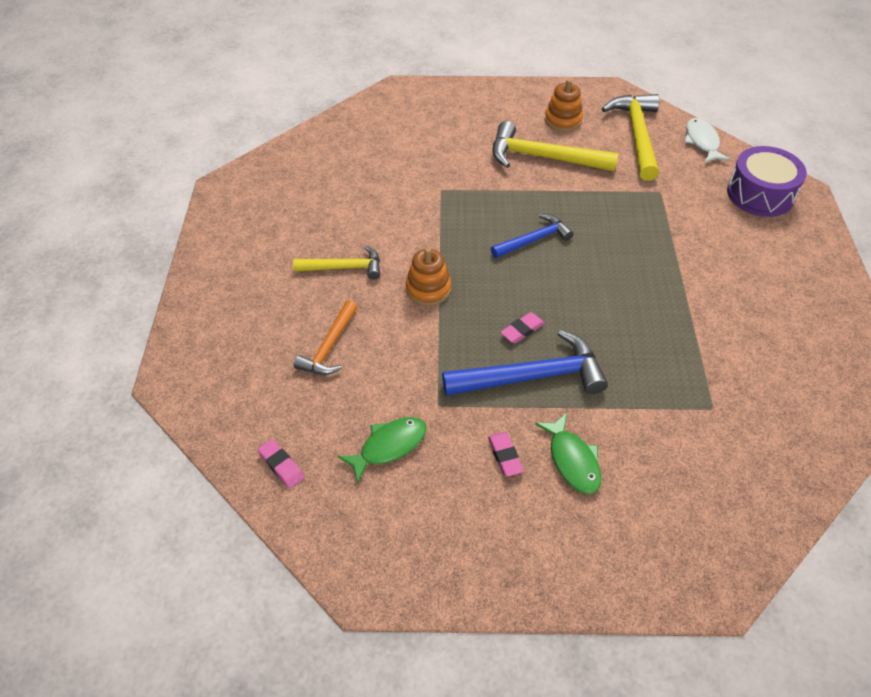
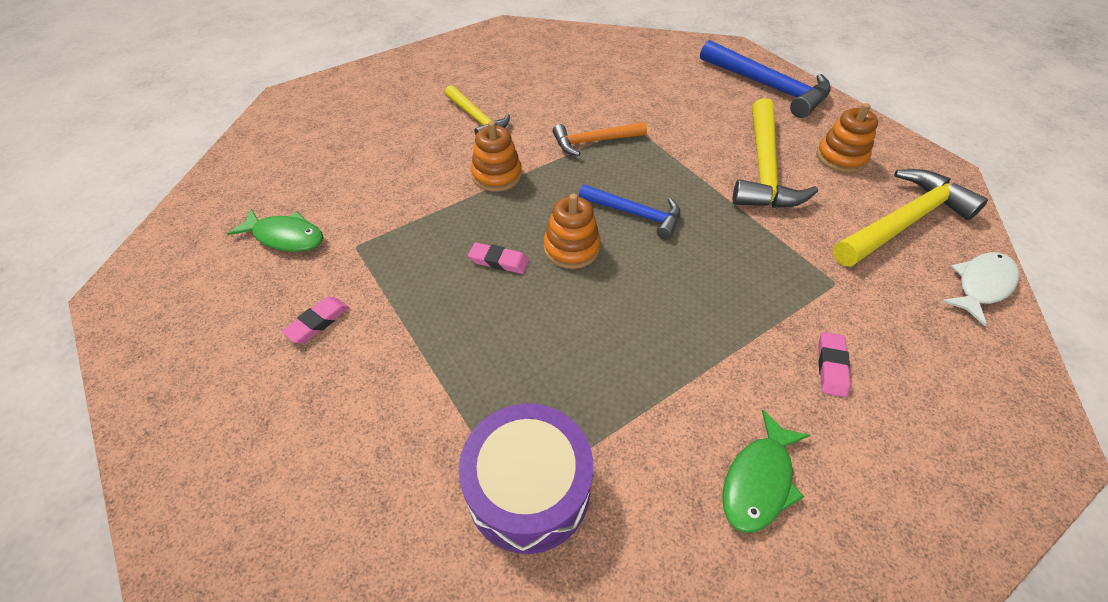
camera: 55 degrees right, 0 degrees up
(281, 465) = (231, 186): pink eraser -> pink eraser (831, 366)
(329, 347) = (378, 152): orange hammer -> orange hammer (594, 141)
(532, 376) = (440, 297): blue hammer -> blue hammer (768, 87)
(540, 287) = (571, 248): none -> orange stacking toy
(543, 157) = (764, 168): yellow hammer -> yellow hammer turned 150 degrees counterclockwise
(572, 460) = (342, 382): green fish -> green fish (759, 480)
(760, 194) = (969, 390): purple drum -> purple drum (528, 488)

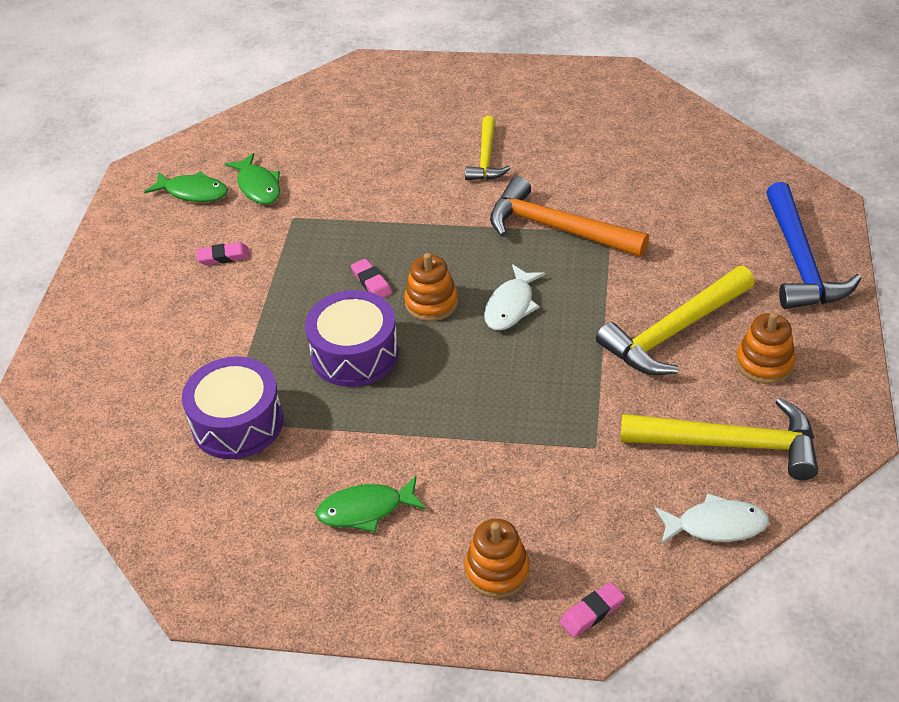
camera: 45 degrees right, 5 degrees down
(213, 278) = (193, 192): none -> green fish
(497, 175) = (445, 216): orange stacking toy -> orange stacking toy (497, 570)
(560, 333) = (355, 353): none -> purple drum
(594, 141) = (557, 228): orange hammer -> orange hammer, size x1.64
(635, 214) = (511, 306): blue hammer -> white fish
(831, 366) = (505, 490): pink eraser -> pink eraser (592, 612)

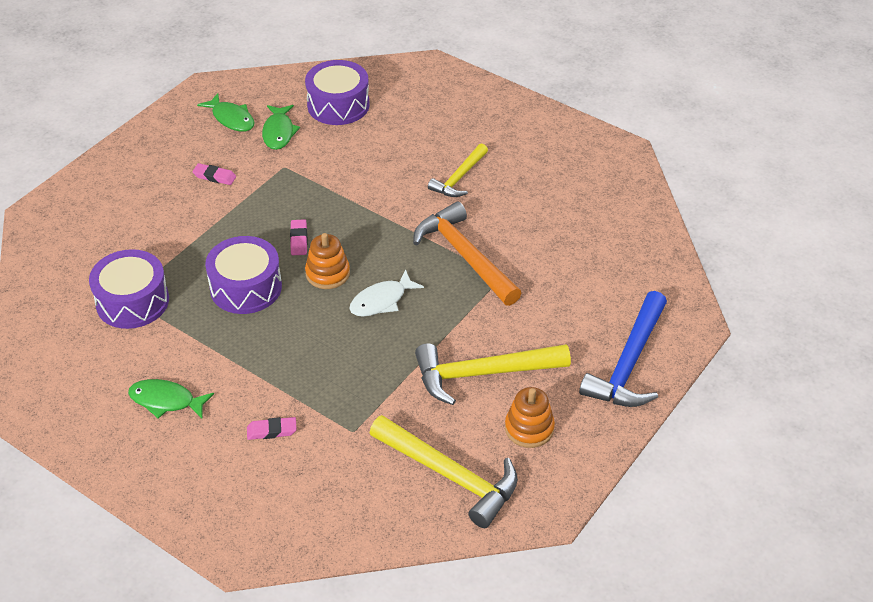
camera: 25 degrees right, 0 degrees up
(300, 136) = (338, 105): none -> purple drum
(497, 570) = (216, 484): orange stacking toy -> none
(592, 612) = (253, 543): pink eraser -> pink eraser (272, 431)
(716, 525) = (388, 527): white fish -> none

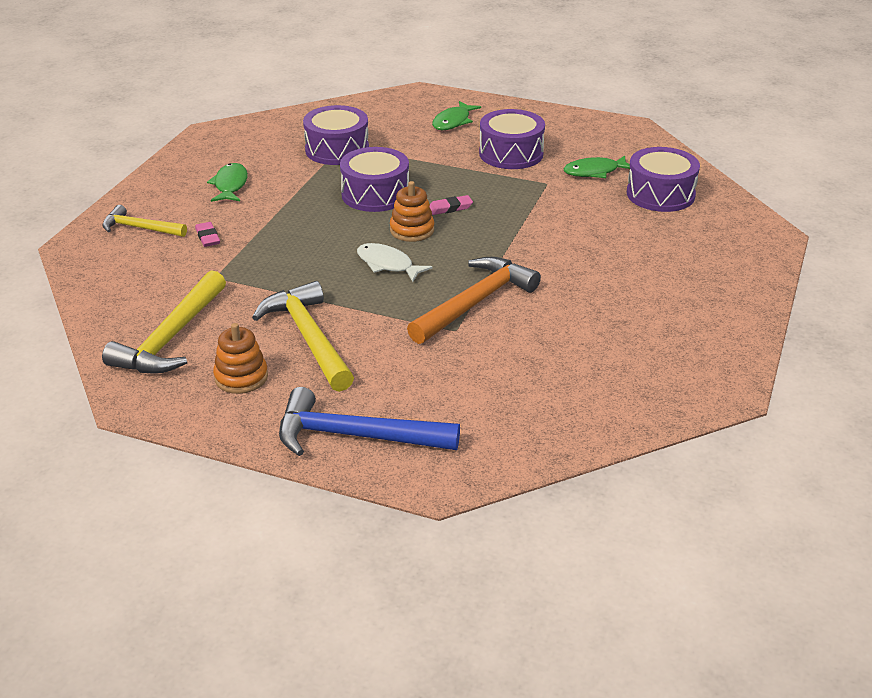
camera: 75 degrees right, 10 degrees down
(214, 177) = (511, 154): pink eraser -> purple drum
(231, 118) = (597, 146): green fish -> green fish (453, 122)
(459, 178) = (596, 281): yellow hammer -> yellow hammer (140, 228)

